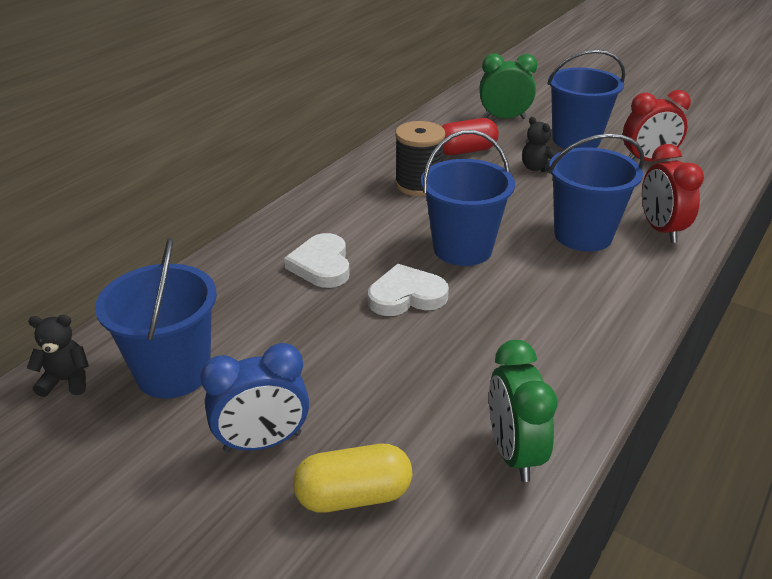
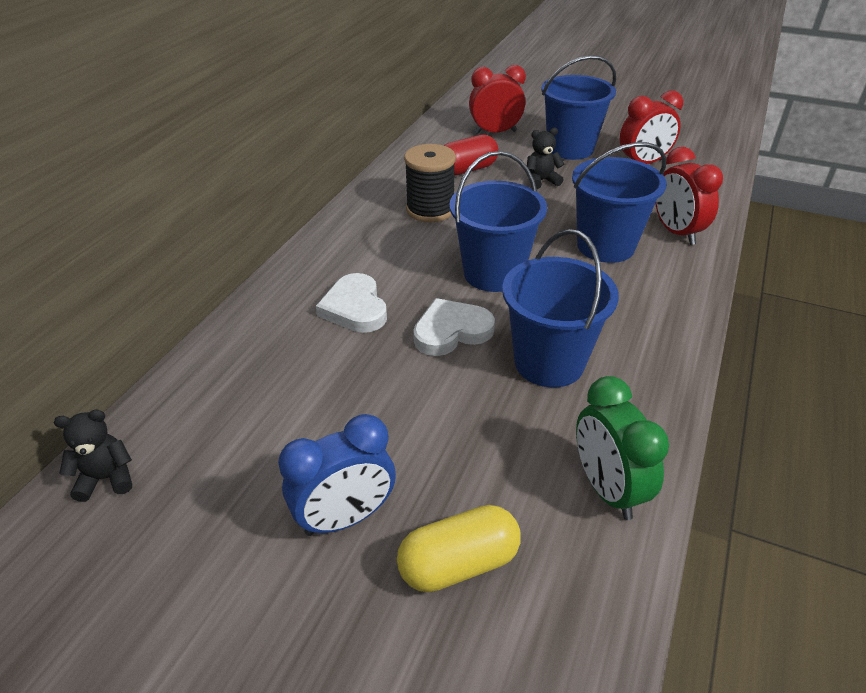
camera: 10 degrees left, 5 degrees up
(173, 372) = (226, 451): blue bucket -> blue bucket (549, 362)
(504, 118) = (495, 132): green clock -> red clock
(537, 168) = (541, 181): black teddy bear -> black teddy bear turned 120 degrees clockwise

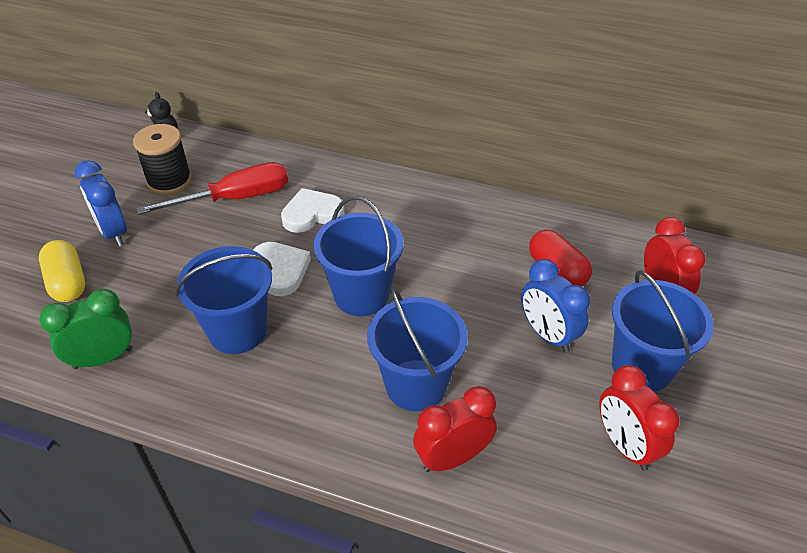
camera: 85 degrees right, 5 degrees up
(303, 378) = (235, 198): none -> red screwdriver
(430, 210) = (466, 247): black spool -> black spool (169, 181)
(541, 181) = (547, 335): black teddy bear -> blue clock

